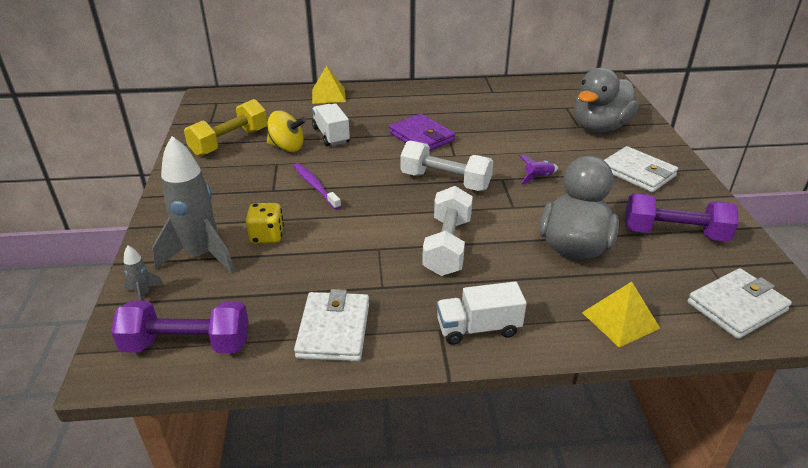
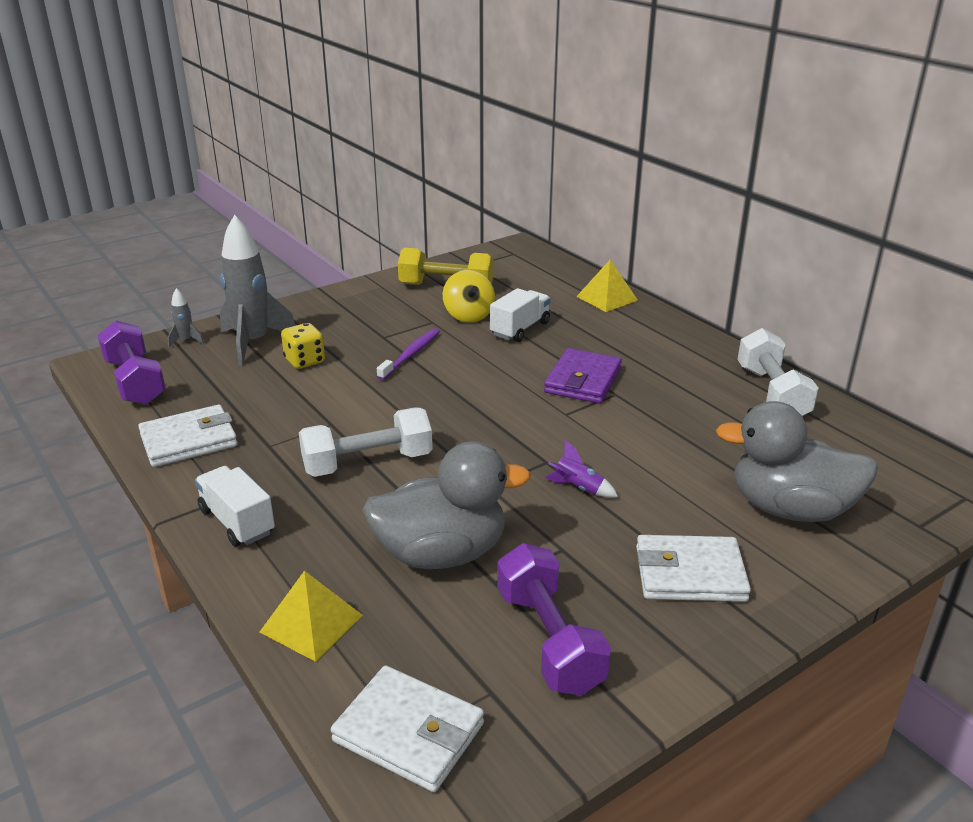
camera: 60 degrees right, 5 degrees down
(445, 181) = (499, 424): white dumbbell -> white dumbbell (772, 393)
(637, 173) = (690, 574): white wallet -> white wallet turned 75 degrees clockwise

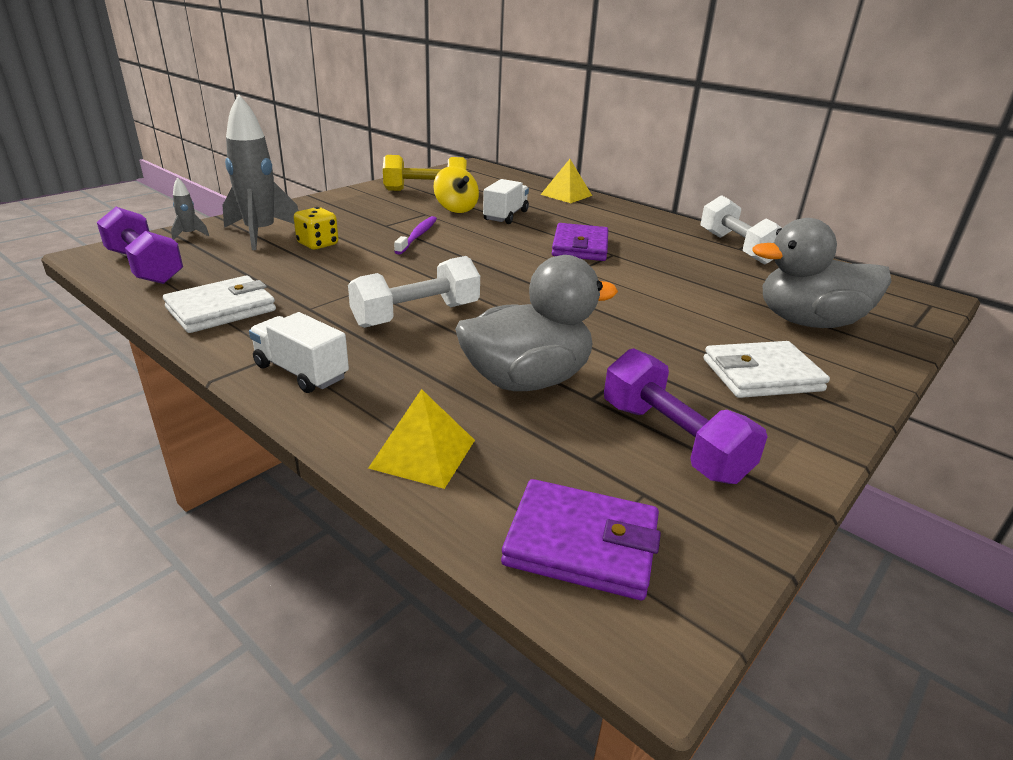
camera: 15 degrees left, 0 degrees up
(409, 732) = (581, 544): white wallet -> purple wallet
(578, 488) = (623, 320): purple rocket -> none

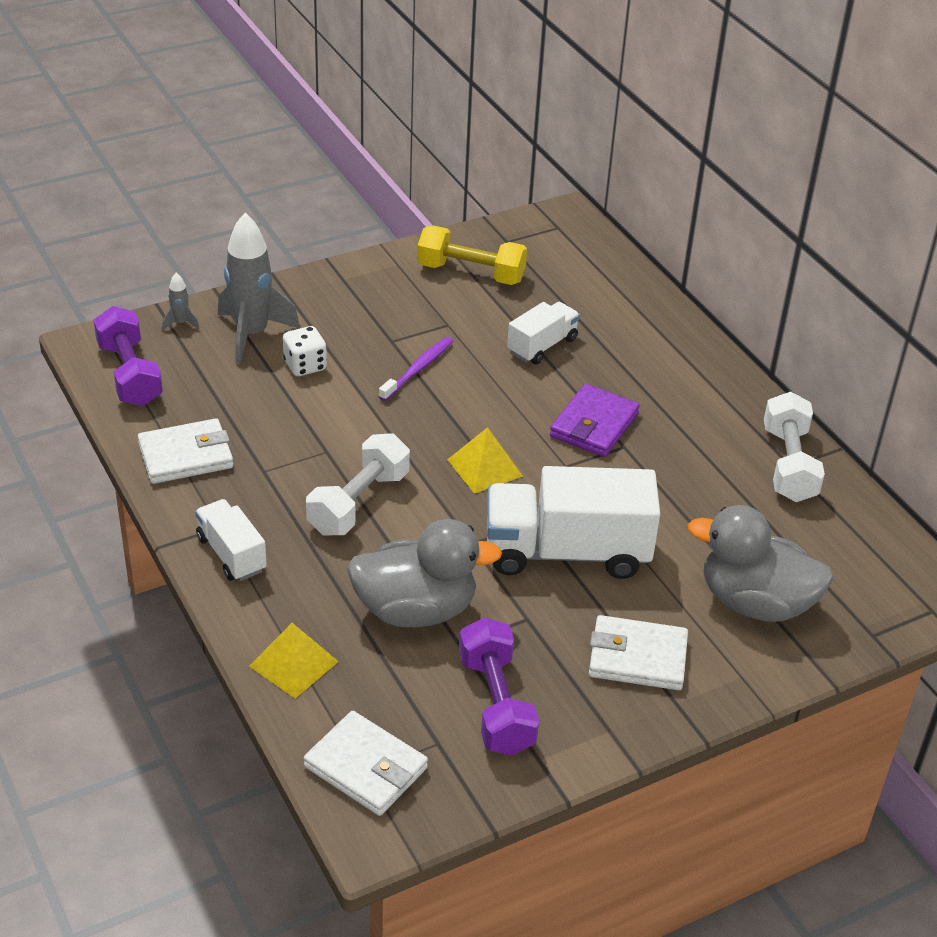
camera: 20 degrees right, 10 degrees up
(318, 244) = (305, 366): yellow dice -> white dice
(416, 315) = (358, 502): white dumbbell -> white dumbbell turned 45 degrees counterclockwise
(456, 209) = (489, 320): yellow spinning top -> none
(566, 195) = (650, 310): yellow pyramid -> yellow pyramid (484, 467)
(581, 544) = (366, 767): purple wallet -> white wallet
(629, 317) = (566, 552): none -> white truck

